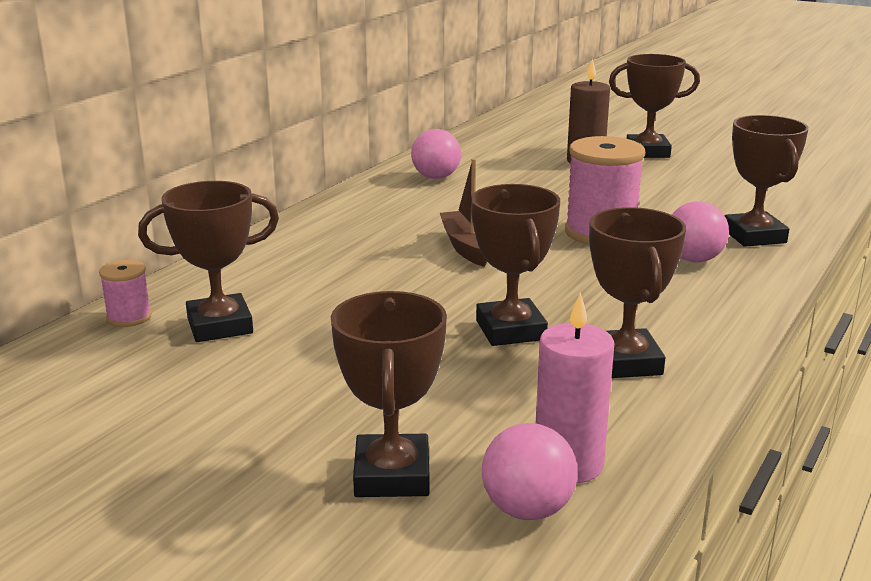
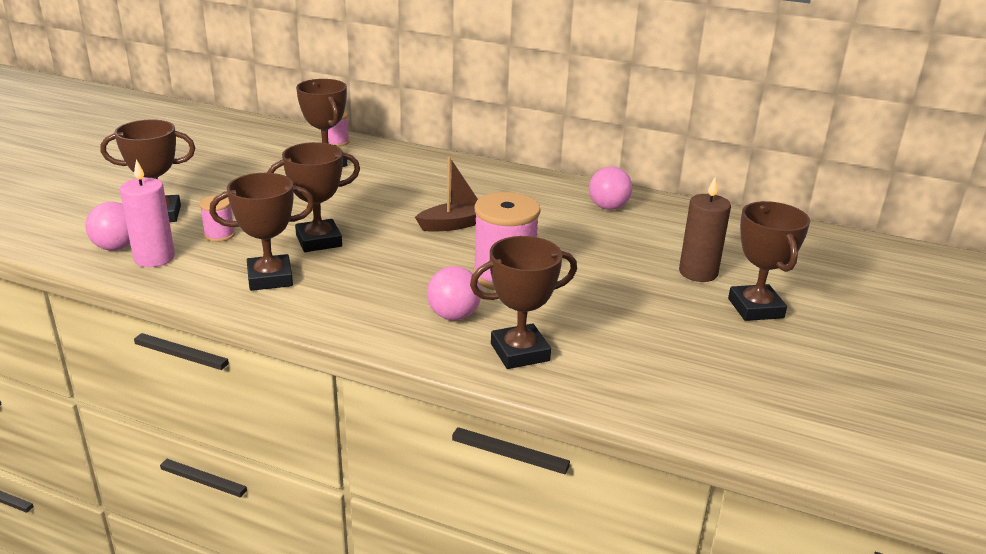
camera: 80 degrees right, 5 degrees up
(485, 408) = (219, 235): none -> pink spool

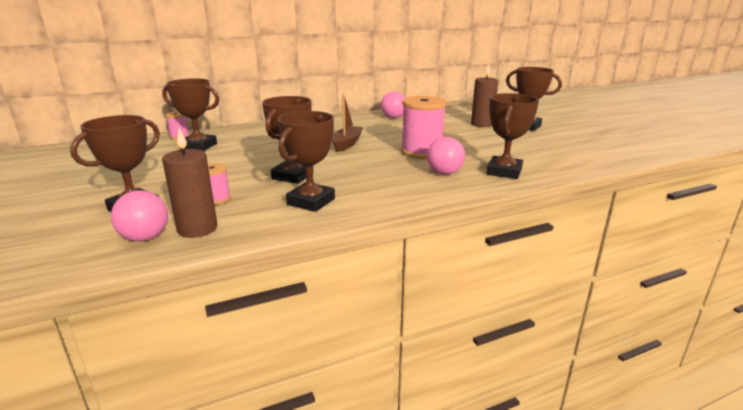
camera: 45 degrees left, 5 degrees down
(154, 258) = (197, 229): pink candle -> brown candle

